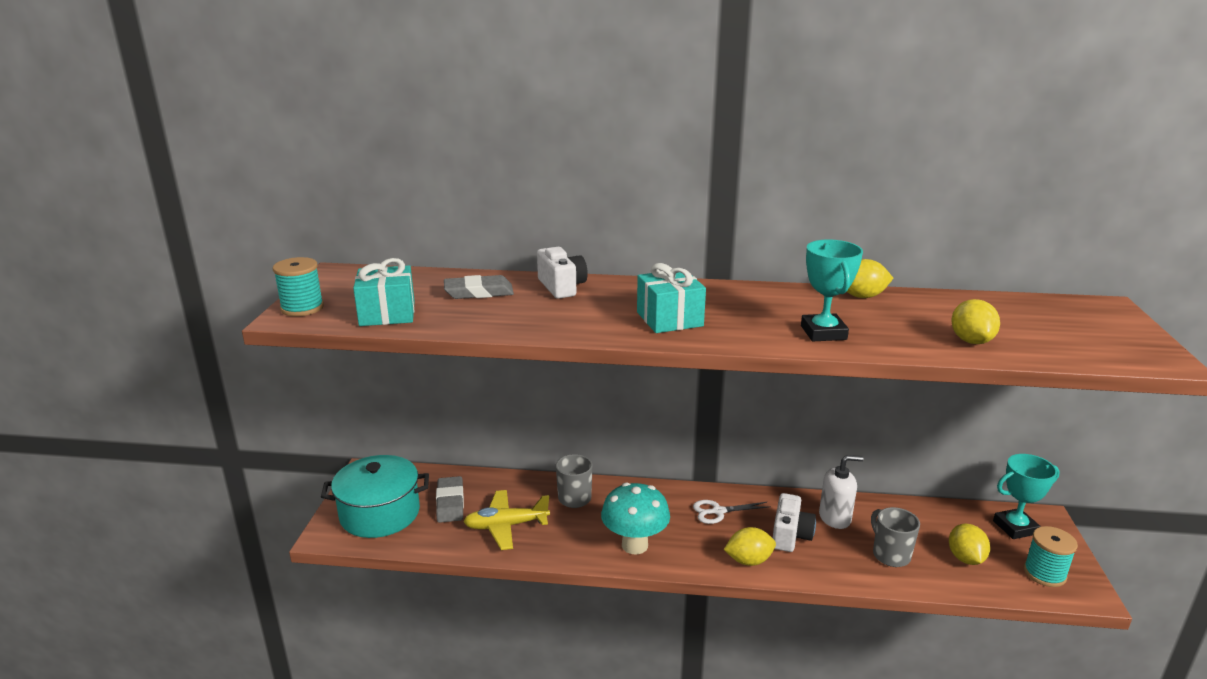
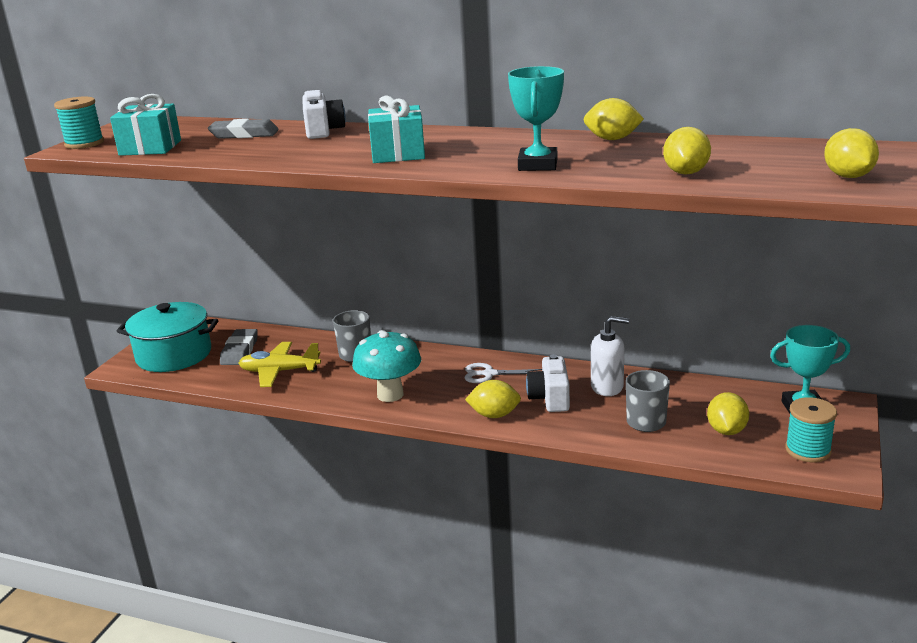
camera: 15 degrees right, 0 degrees up
(790, 535) = (550, 398): white camera -> white camera turned 150 degrees clockwise
(1115, 343) = (848, 176): none -> yellow lemon

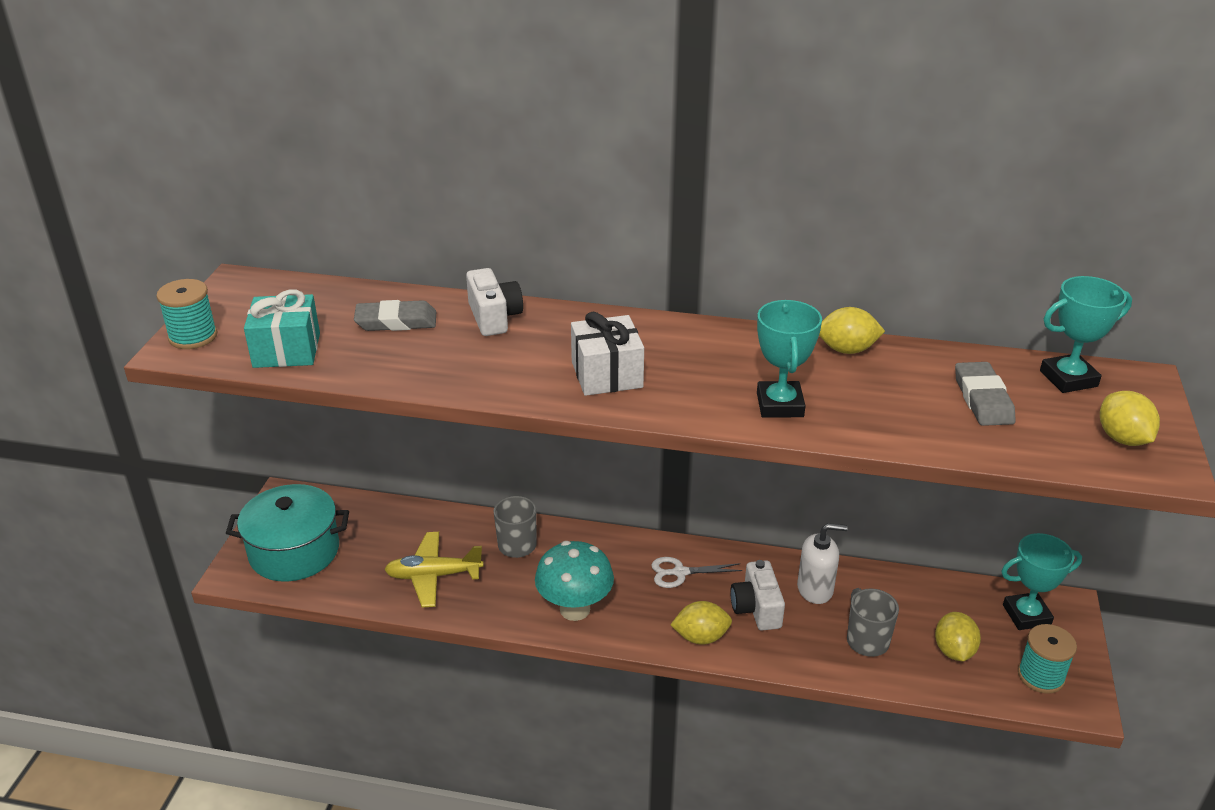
camera: 10 degrees left, 10 degrees up
(239, 351) = (374, 542): grey eraser -> grey eraser (982, 399)
(398, 154) = (606, 374): turquoise gift -> white gift
(686, 173) = (949, 426): yellow lemon -> none
(809, 149) = (1068, 378): none -> turquoise trophy

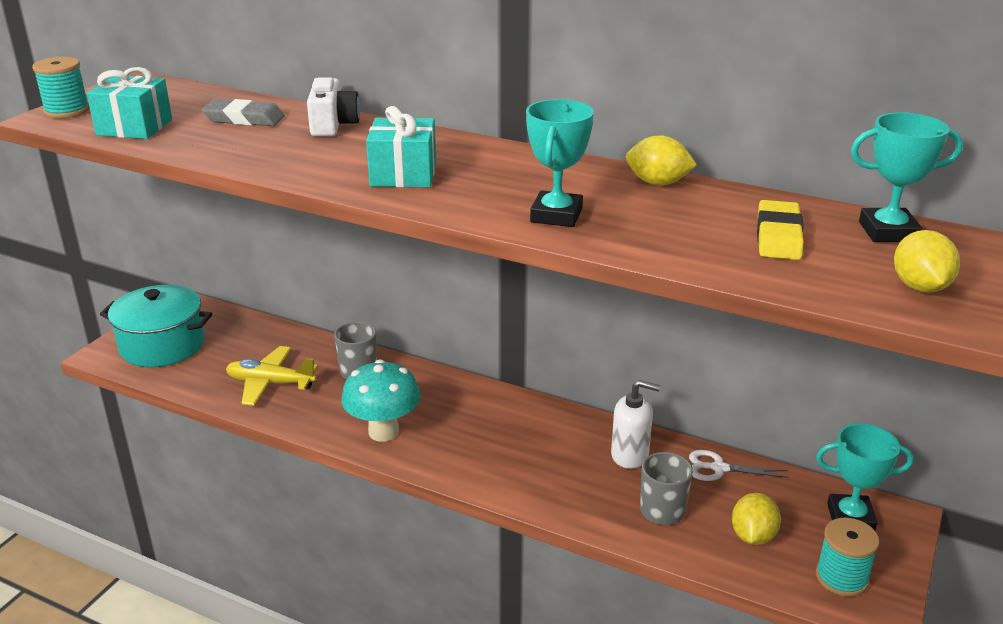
camera: 15 degrees right, 5 degrees down
(606, 374) = (403, 174): white gift -> turquoise gift
(679, 572) = (500, 418): white scissors -> white scissors (718, 468)
(701, 637) = (492, 476): yellow lemon -> none
(756, 608) = (561, 461): white camera -> none
(982, 399) = (778, 236): grey eraser -> yellow eraser

